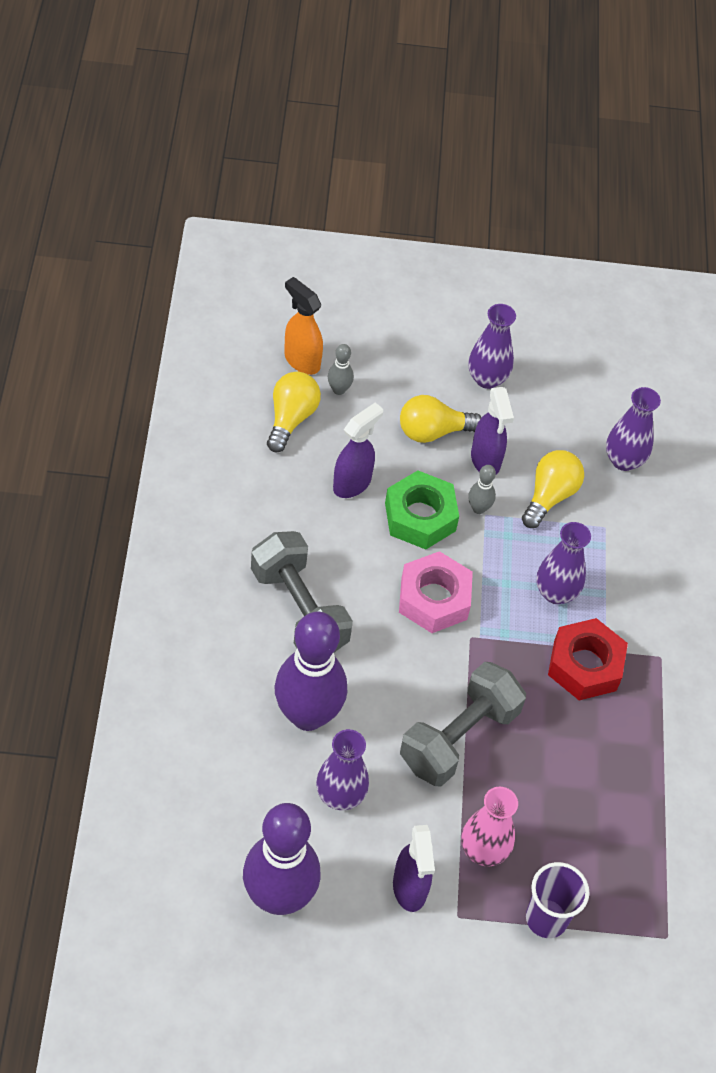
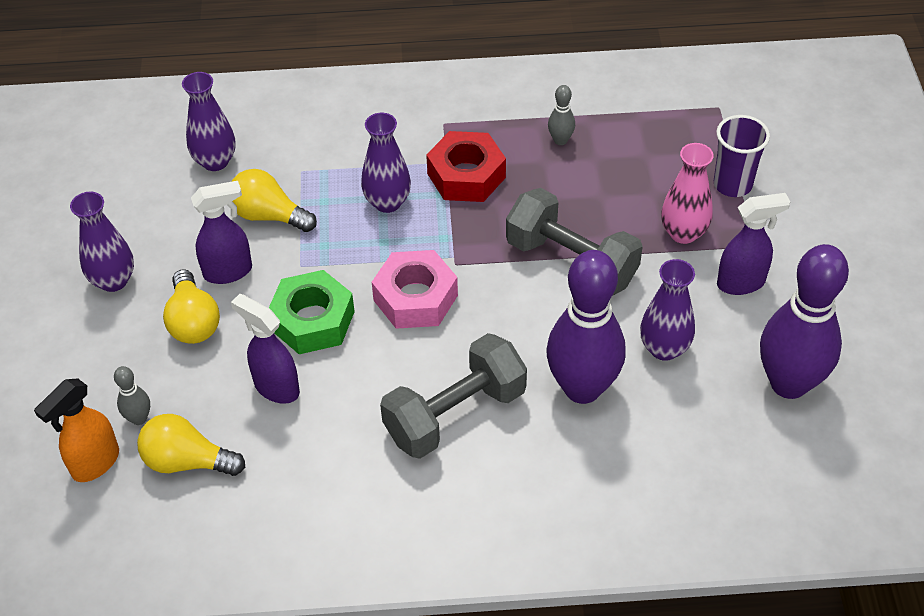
camera: 90 degrees left, 5 degrees down
(478, 508) = (293, 272): grey bowling pin -> grey bowling pin (560, 140)

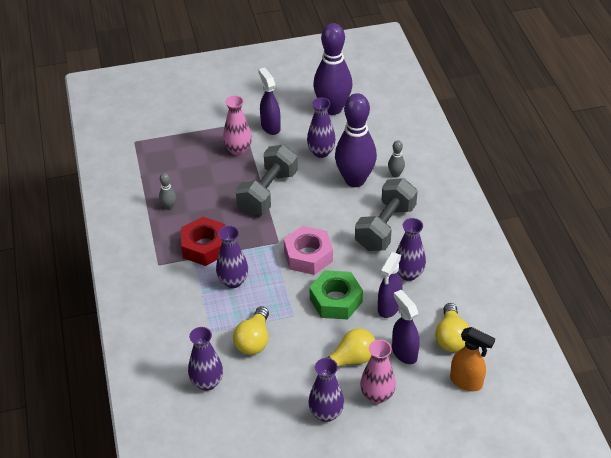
camera: 100 degrees left, 5 degrees down
(118, 344) = (377, 395): none -> pink vase
(139, 418) = (429, 369): grey bowling pin -> grey bowling pin (395, 174)
(229, 271) = (306, 351): purple spray bottle -> purple spray bottle (404, 352)
(339, 428) = (408, 274): none -> purple vase
(455, 414) = (385, 227): grey dumbbell -> grey dumbbell turned 75 degrees clockwise
(732, 184) = (198, 133): purple cup -> none

